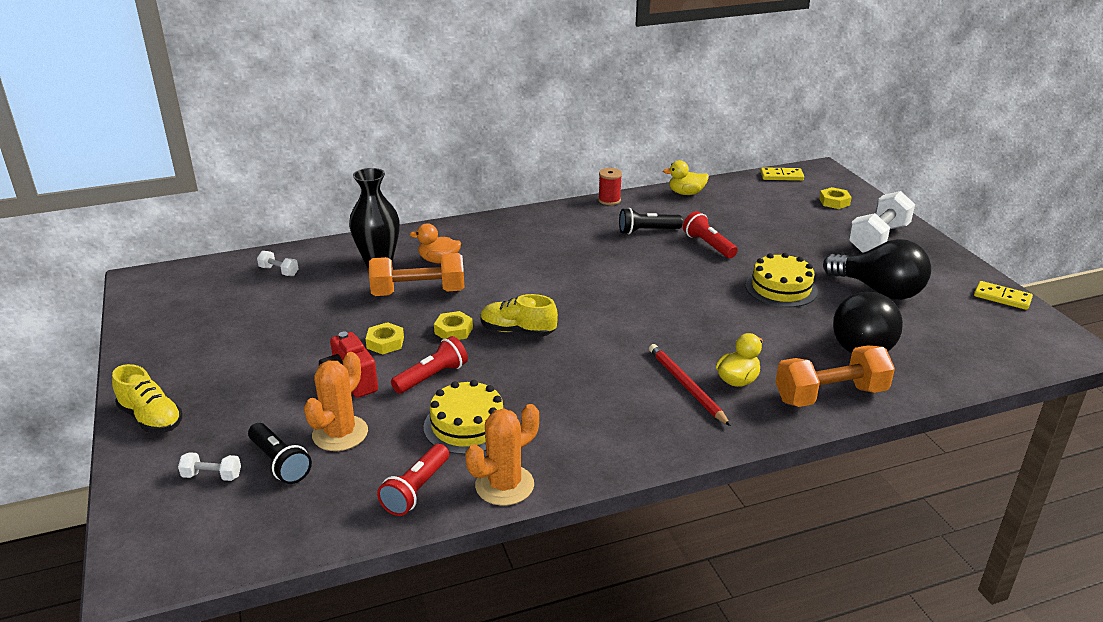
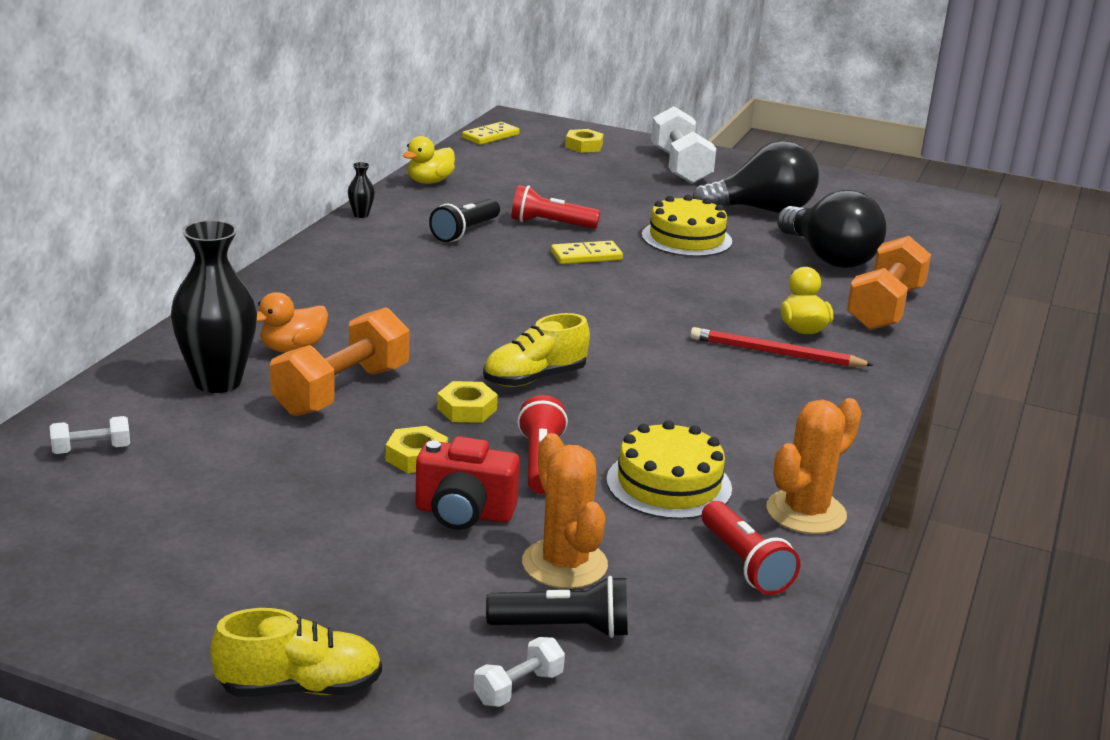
camera: 50 degrees left, 5 degrees down
(504, 485) = (806, 512): orange cactus -> orange cactus turned 45 degrees clockwise
(609, 200) = (361, 215): red spool -> black vase
(1002, 297) = (851, 183): yellow domino -> yellow domino (586, 256)

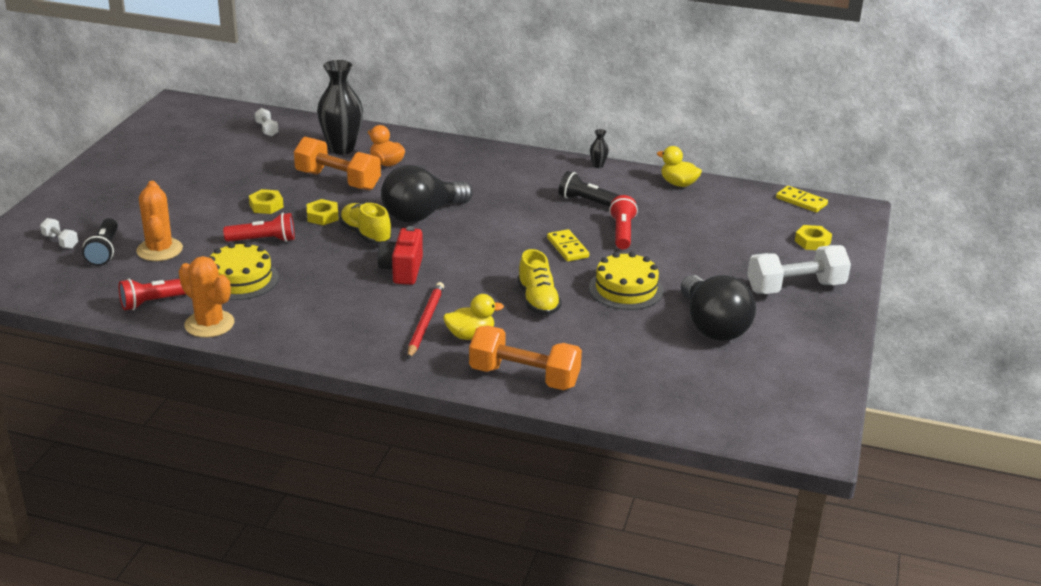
camera: 85 degrees right, 5 degrees up
(300, 687) = (71, 194): yellow shoe -> yellow shoe (538, 301)
(464, 513) = (209, 221): red camera -> red camera (402, 270)
(564, 564) = (159, 250): orange cactus -> orange cactus turned 75 degrees counterclockwise
(829, 258) = (620, 356): black light bulb -> black light bulb (421, 215)

